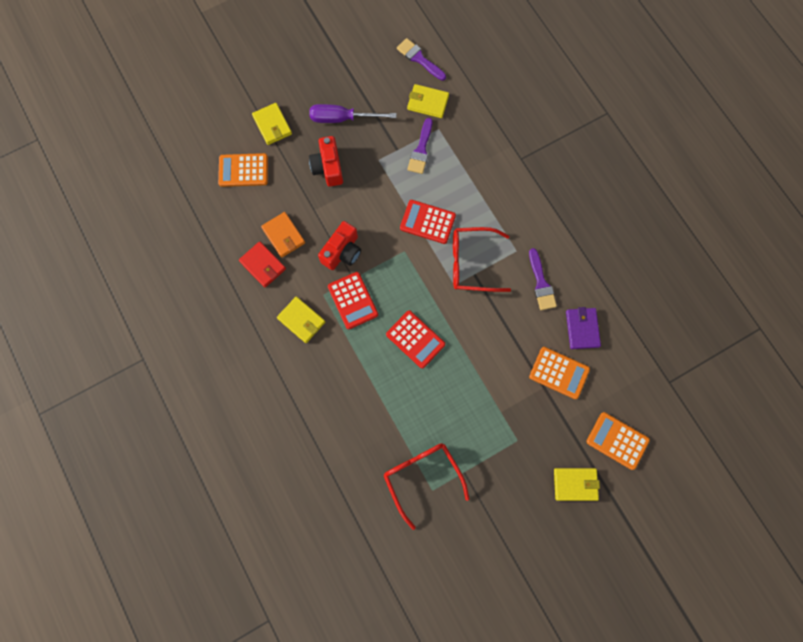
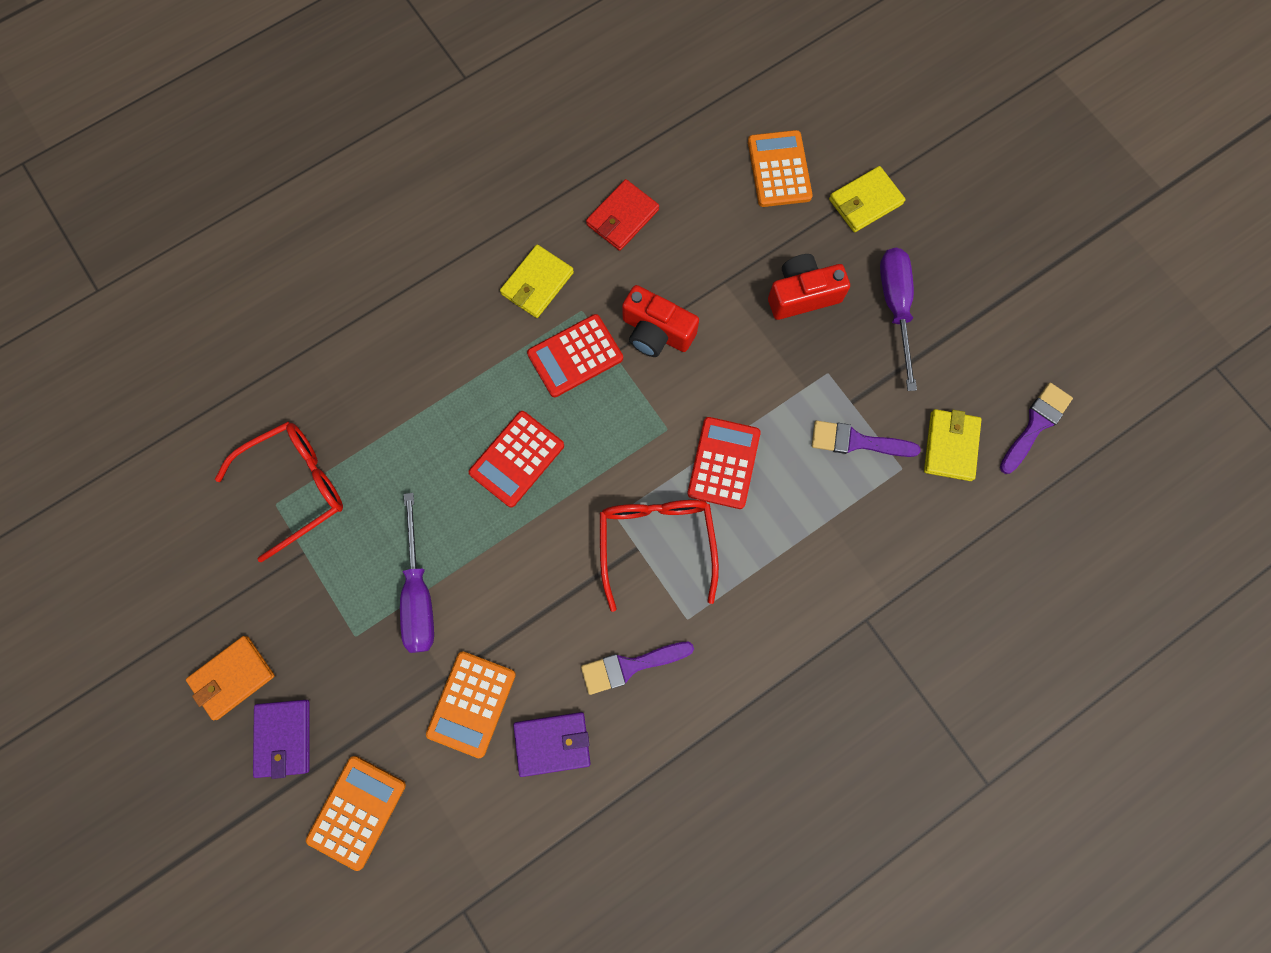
camera: 85 degrees right, 0 degrees up
(283, 235) = (675, 241): orange wallet -> orange wallet (233, 677)
(493, 401) = (418, 593): none -> purple screwdriver
(575, 484) = (284, 738): yellow wallet -> purple wallet

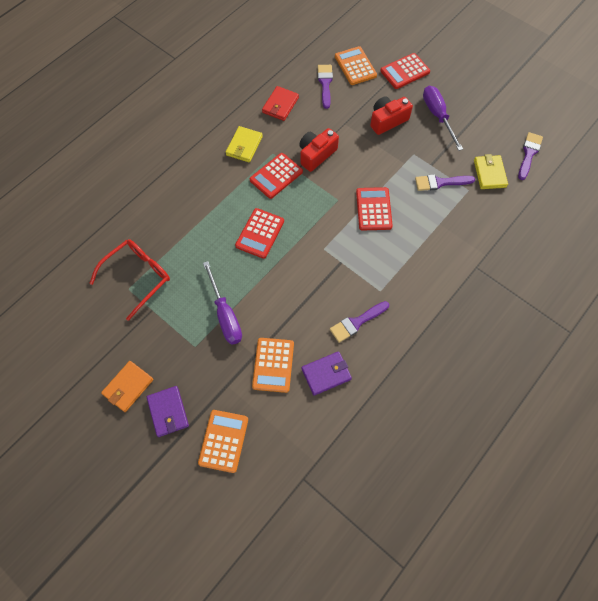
camera: 15 degrees left, 10 degrees down
(656, 332) = (316, 155): red camera -> red camera turned 120 degrees clockwise
(656, 543) = (350, 257): red glasses -> none
(714, 192) = (325, 83): none -> purple brush
(865, 202) = (405, 71): yellow wallet -> red calculator

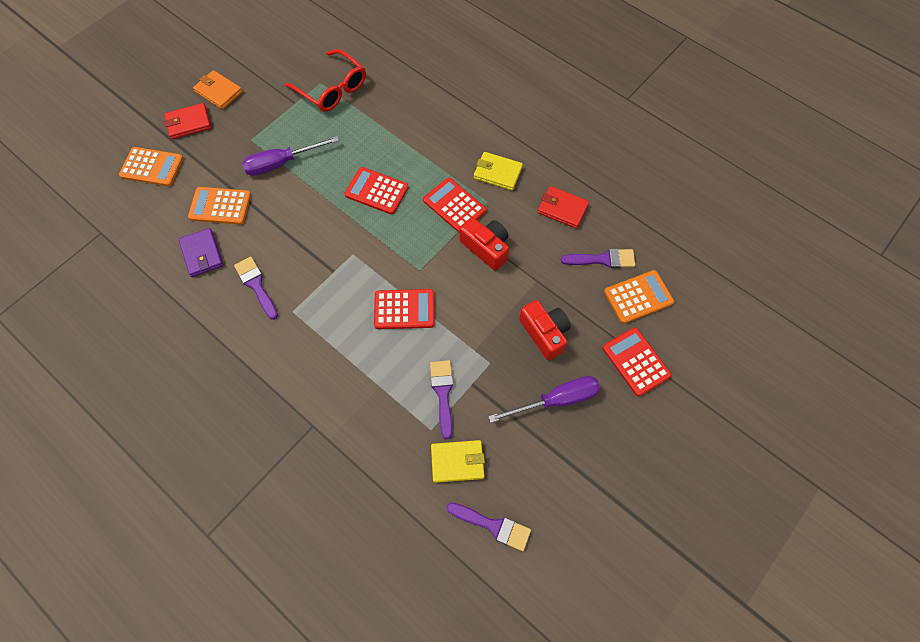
camera: 90 degrees right, 0 degrees up
(168, 412) = (189, 123): purple wallet -> red wallet

